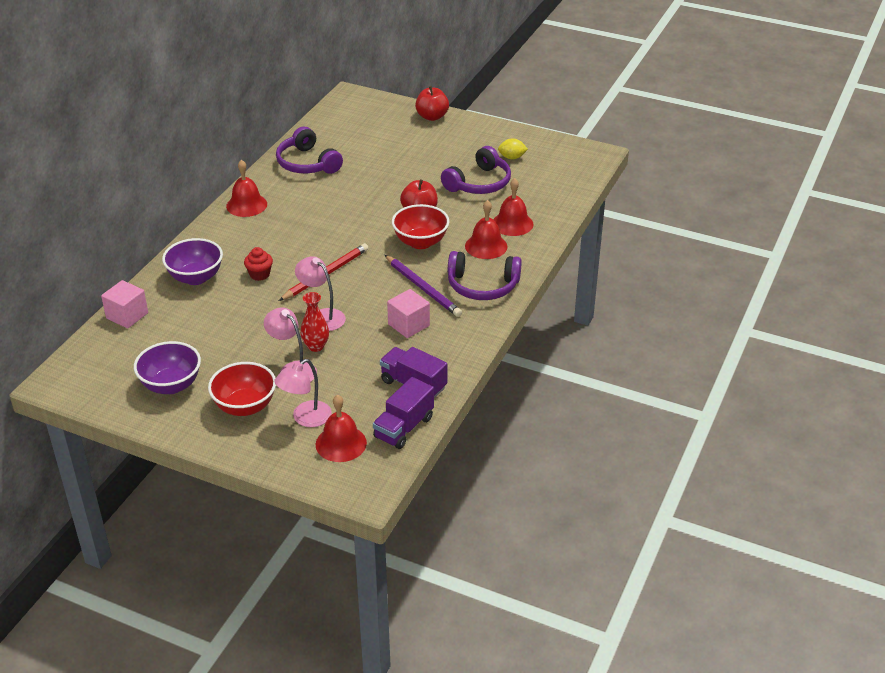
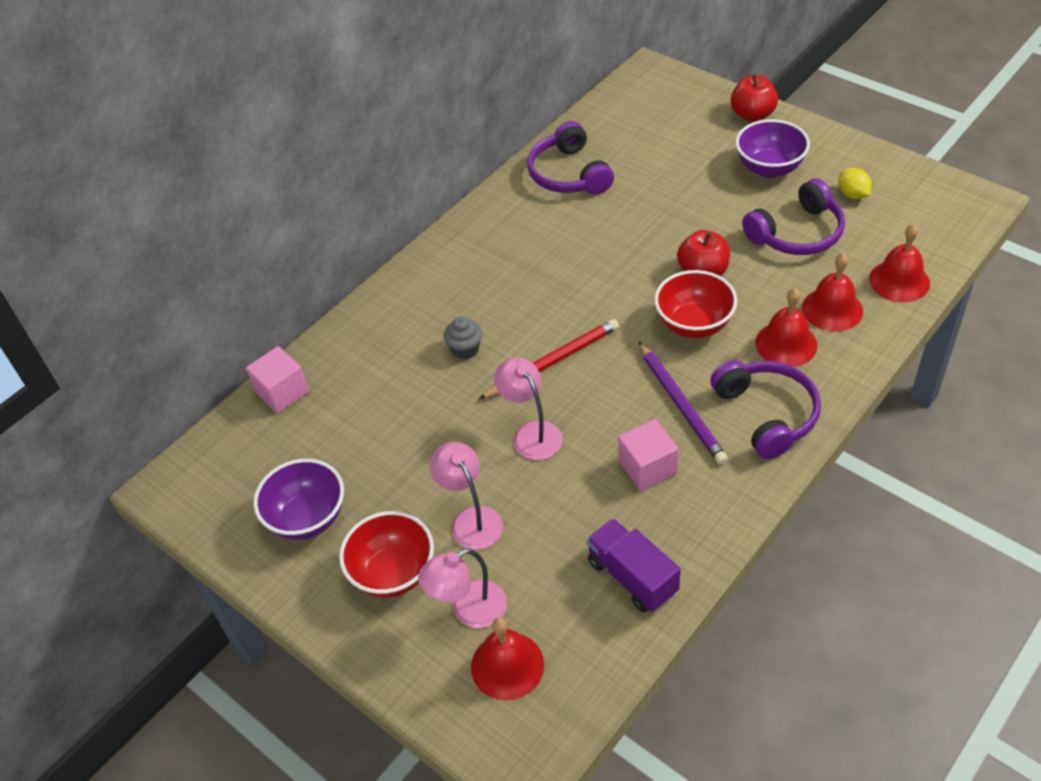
camera: 20 degrees right, 10 degrees up
(196, 277) = (383, 342): purple bowl -> purple bowl (769, 168)
(246, 205) = (475, 232): red bell -> red bell (899, 281)
(259, 274) = (465, 349): red cupcake -> grey cupcake
(315, 346) = (511, 484): red vase -> none
(404, 427) = (602, 654): purple truck -> none
(482, 286) = (767, 414): purple headphones -> purple headphones turned 135 degrees counterclockwise
(512, 157) = (852, 194): yellow lemon -> yellow lemon turned 45 degrees clockwise

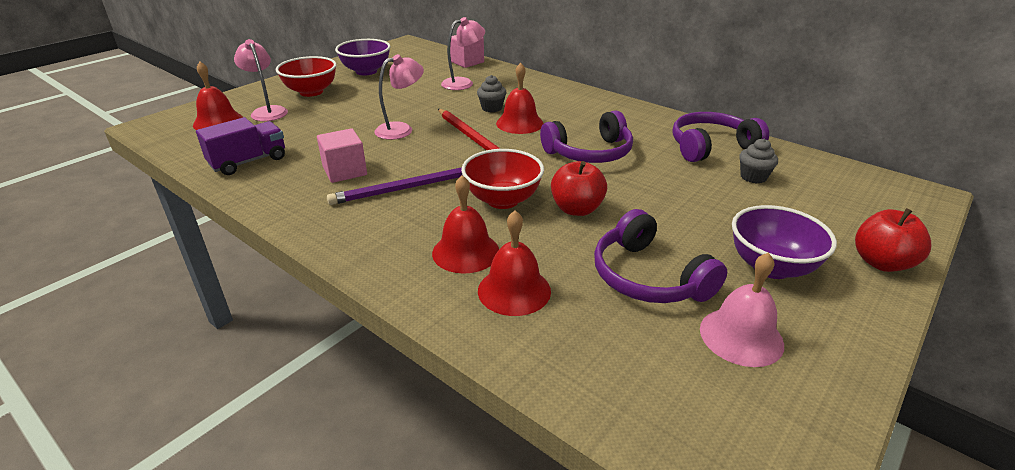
camera: 85 degrees right, 15 degrees down
(471, 519) = (336, 111): pink lamp -> pink lamp (463, 83)
(629, 156) = (753, 177): none -> grey cupcake
(767, 414) = (375, 232): purple headphones -> purple headphones (590, 153)
(852, 194) = (741, 336): yellow lemon -> pink bell
(899, 281) = (562, 358): red bell -> red bell (519, 123)

